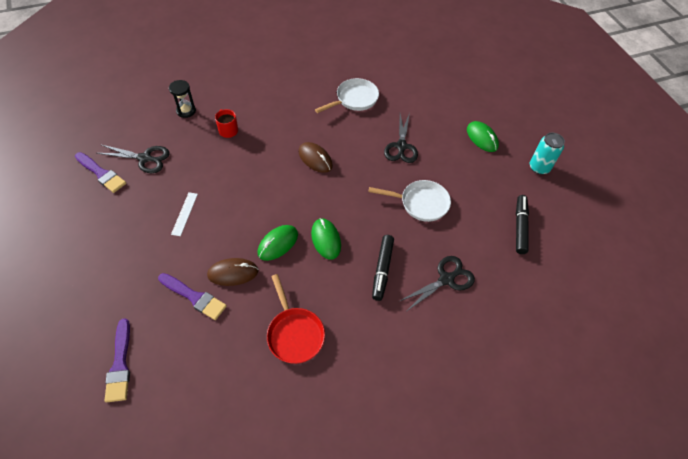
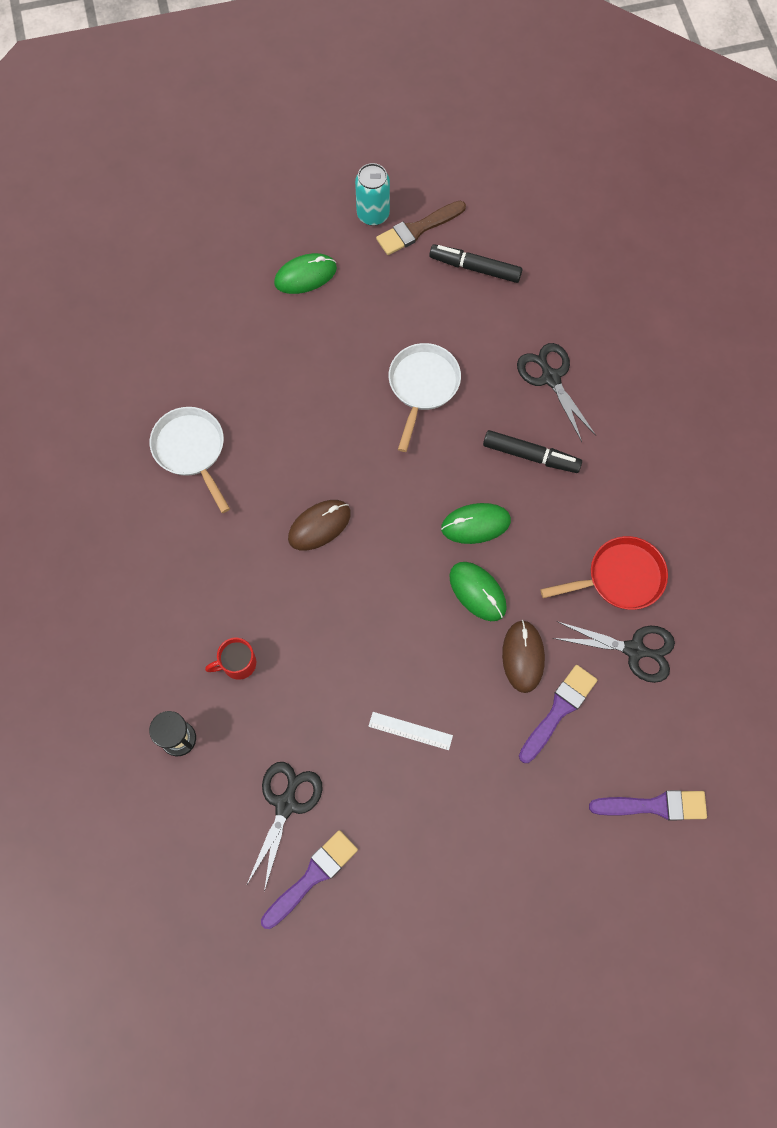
camera: 80 degrees left, 15 degrees up
(401, 146) = (308, 394): black scissors -> black scissors (634, 650)
(537, 192) = (417, 229): none -> brown brush

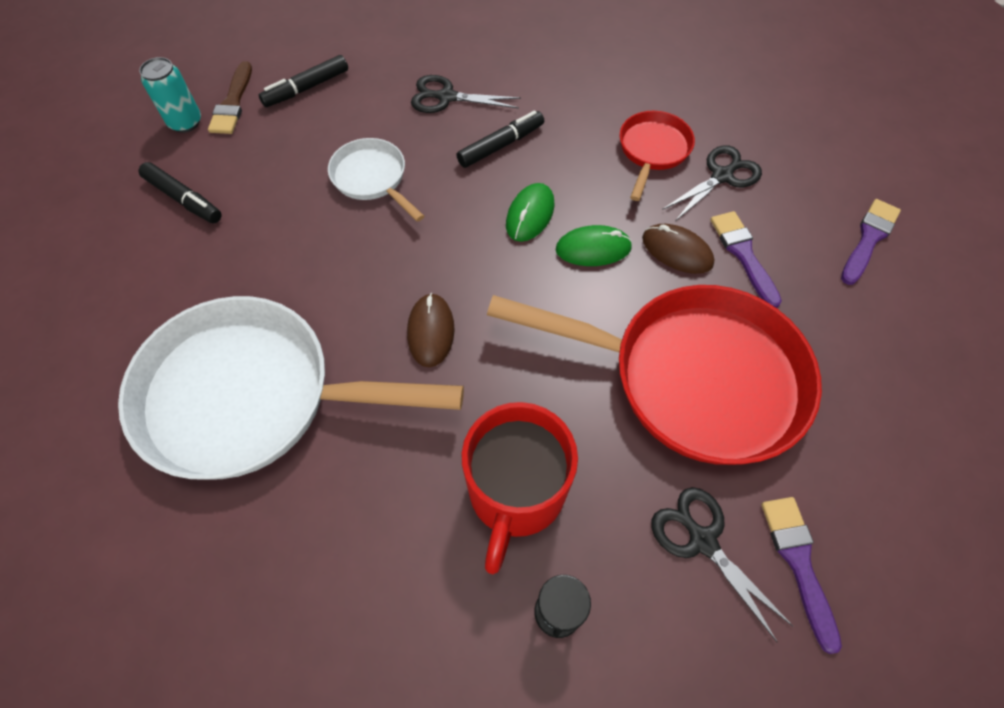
camera: 55 degrees left, 10 degrees down
(191, 450) = (252, 396): white pan -> white pan, size x2.11
(238, 664) = (515, 494): red mug -> red mug, size x2.26
(305, 276) = (184, 199): green mouse -> black marker
(410, 731) = (692, 377): white ruler -> red pan

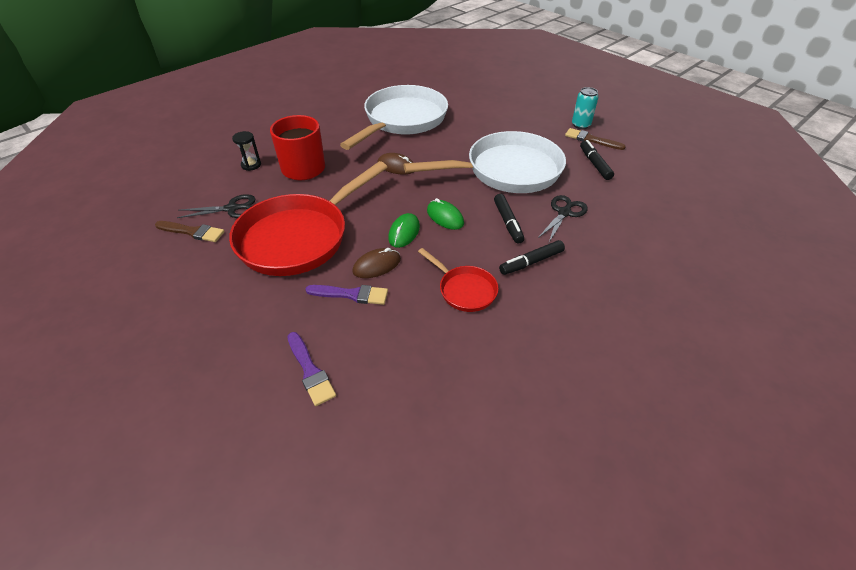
camera: 115 degrees right, 15 degrees down
(184, 199) = (524, 119): black marker -> black marker (531, 262)
(372, 179) = (506, 171): white pan -> white pan, size x2.11
(722, 176) = (419, 316): black scissors -> none
(798, 562) = (193, 232): purple brush -> brown brush

